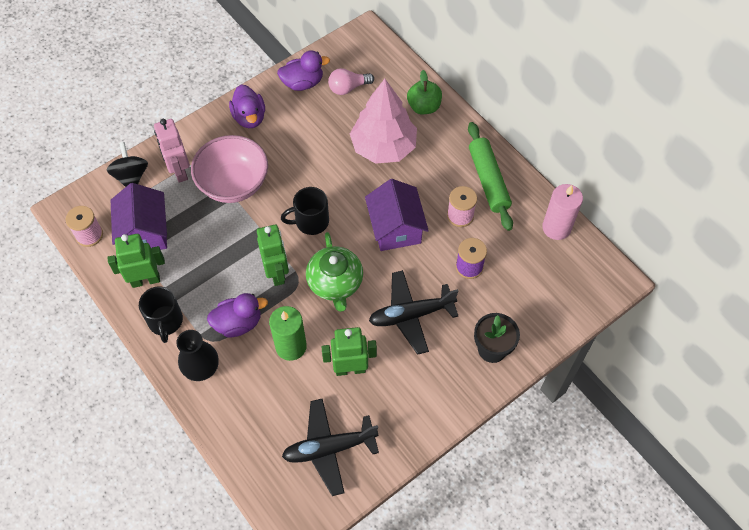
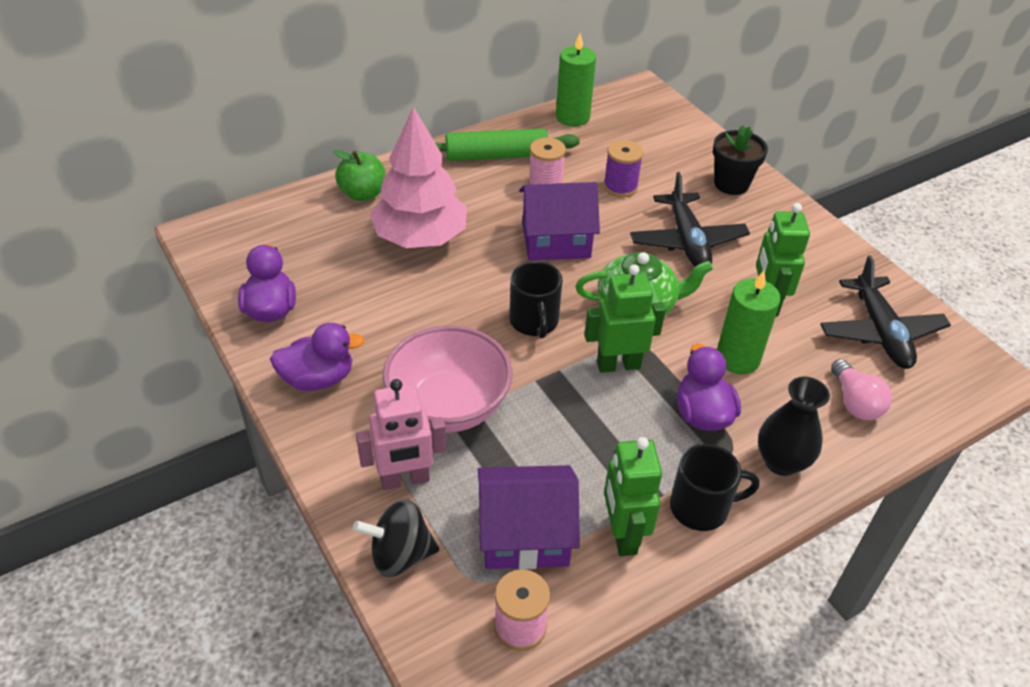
camera: 85 degrees left, 15 degrees down
(348, 88) = (300, 261): pink light bulb -> pink light bulb (855, 402)
(556, 228) = (572, 117): pink candle -> green candle

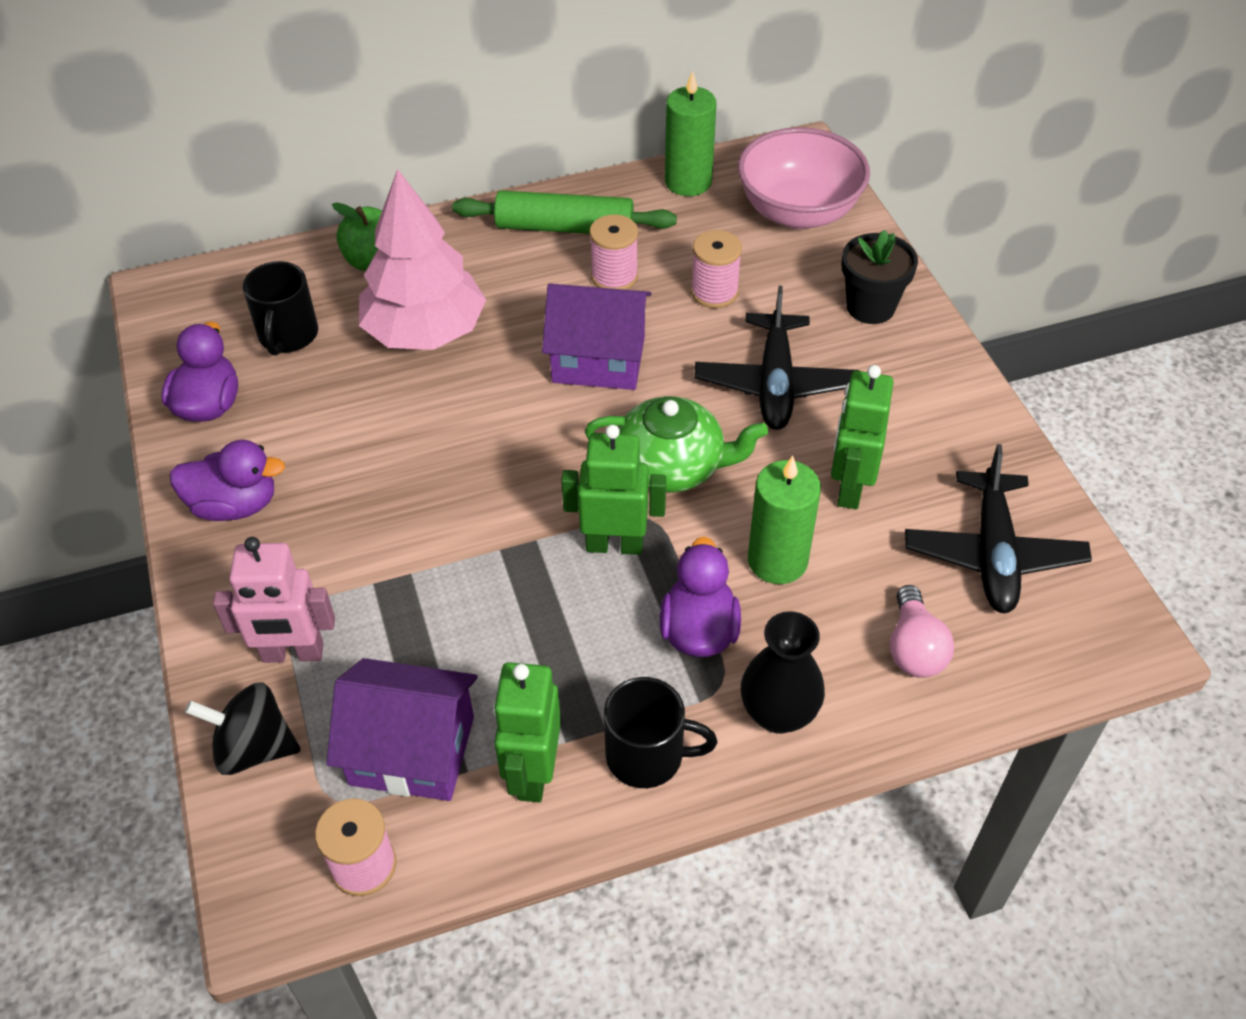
camera: 15 degrees right, 5 degrees up
(449, 406) = (379, 567): pink bowl -> pink bowl (798, 212)
(534, 321) = (528, 469): black mug -> black mug (288, 336)
(620, 187) = (714, 292): purple spool -> pink spool

